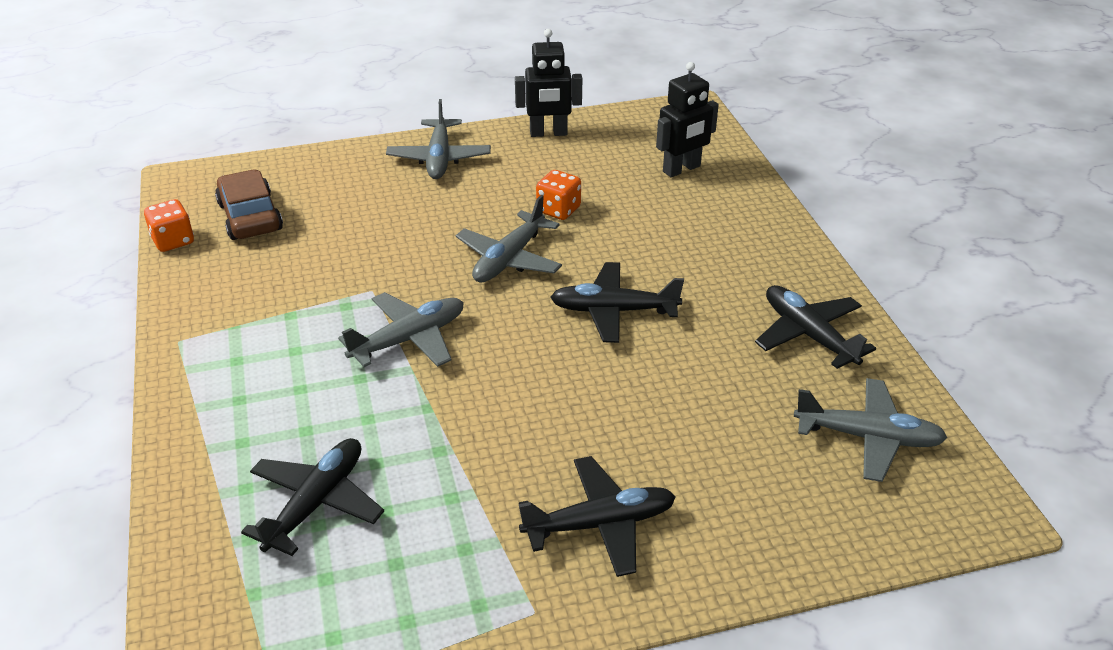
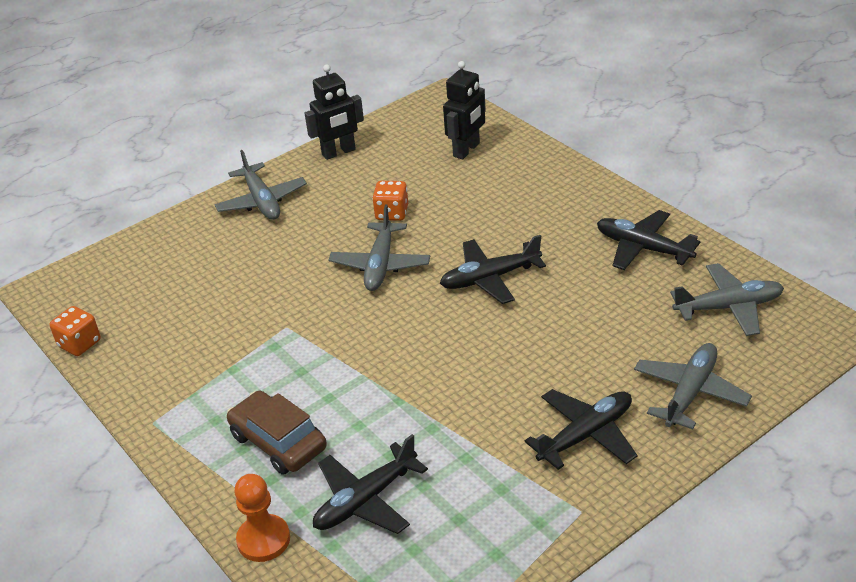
camera: 20 degrees left, 0 degrees up
(188, 503) = (263, 540): none -> orange pawn
(250, 217) = (133, 301): brown car -> brown car (278, 442)
(316, 503) = (365, 500): black plane -> black plane turned 135 degrees counterclockwise
(409, 339) = (346, 354): grey plane -> grey plane (690, 392)

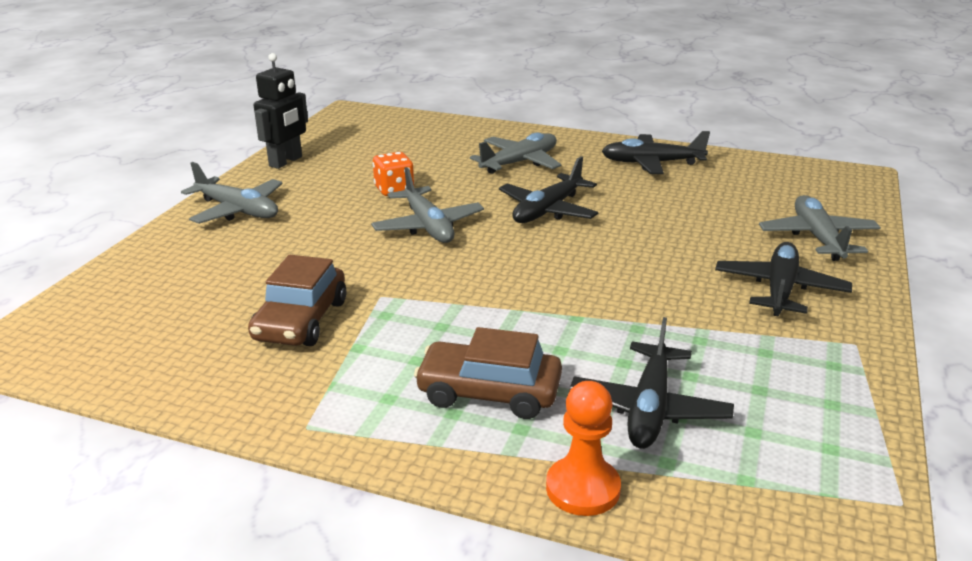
camera: 35 degrees left, 10 degrees down
(79, 344) = (117, 384): orange dice -> none
(218, 330) = (301, 320): none -> brown car
(467, 150) = (416, 137): black robot -> none
(729, 307) = (767, 181): grey plane -> grey plane (519, 162)

